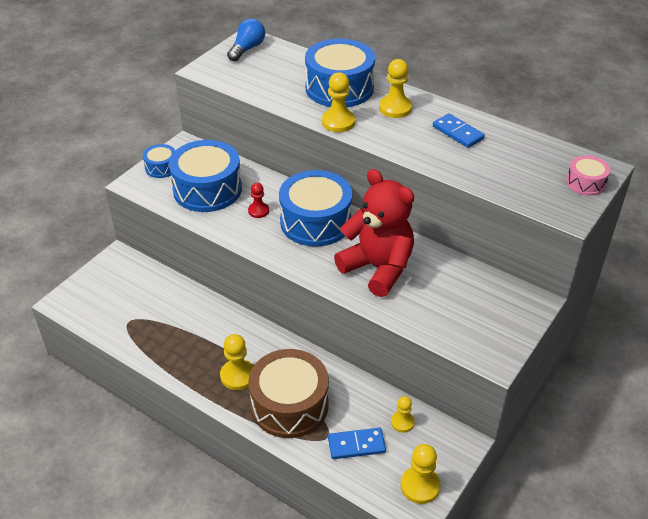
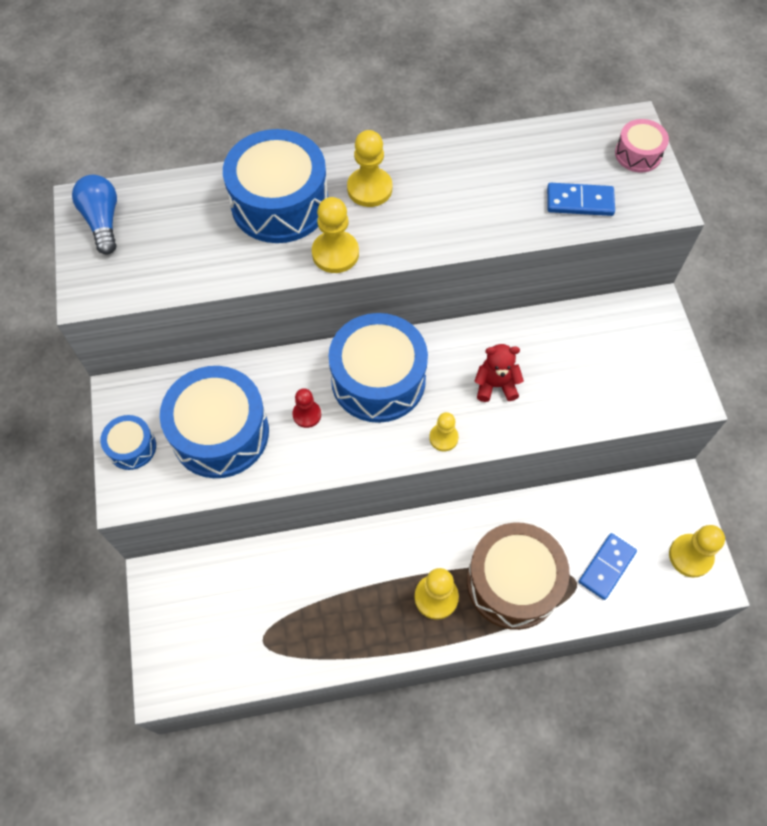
camera: 45 degrees left, 20 degrees up
(378, 268) = (495, 385): red teddy bear -> red teddy bear, size x0.47
(402, 422) = (616, 509): yellow pawn -> yellow pawn (443, 438)
(457, 133) = (465, 176): blue domino -> blue domino (580, 202)

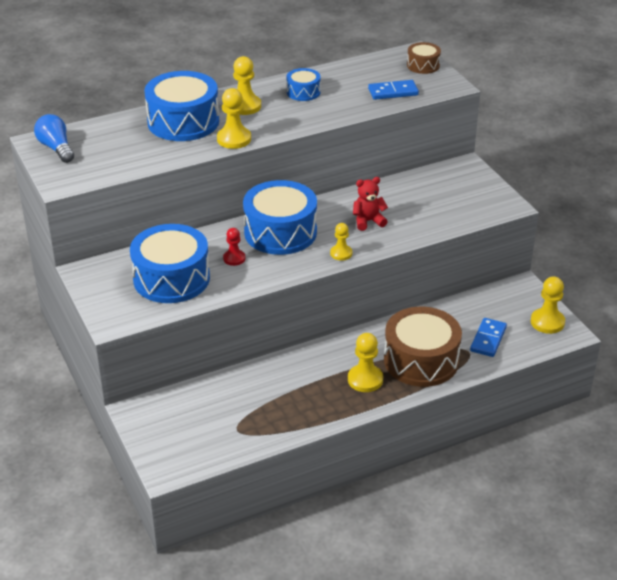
camera: 15 degrees left, 25 degrees down
(132, 447) = (105, 297): blue drum -> blue drum (303, 92)
(638, 154) = (423, 65): pink drum -> brown drum

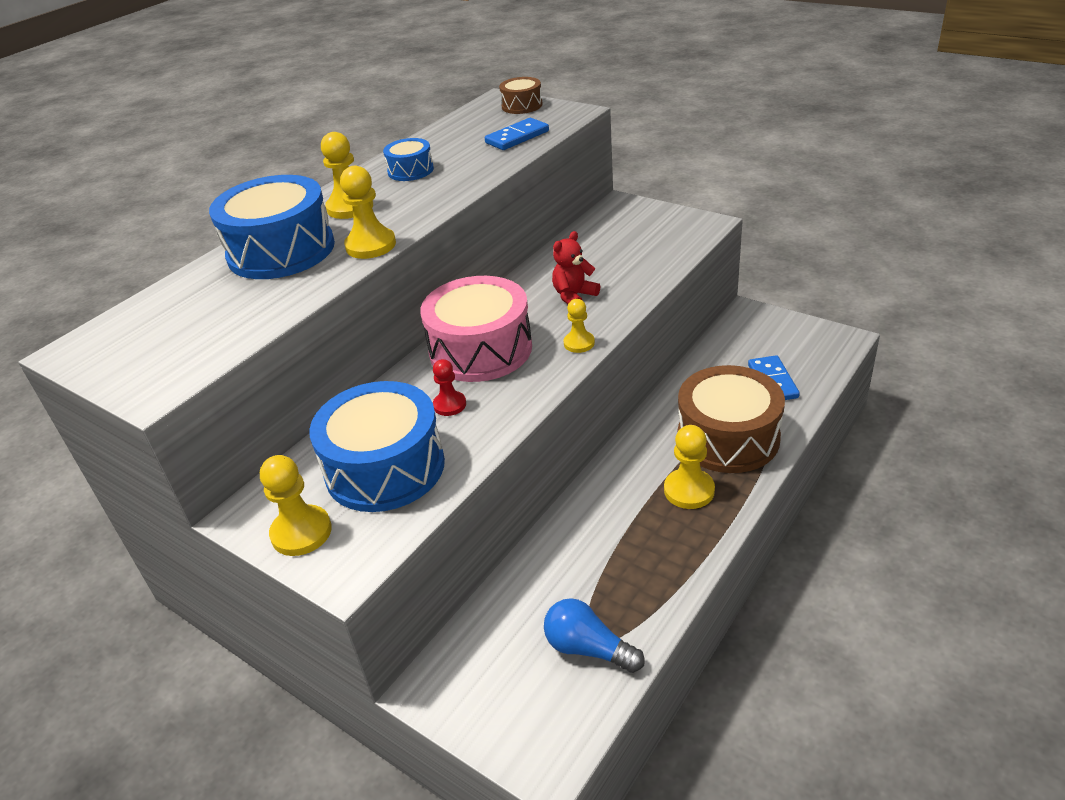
camera: 25 degrees left, 0 degrees up
(56, 148) = (109, 348): blue light bulb -> blue light bulb (588, 648)
(280, 232) = (480, 349): blue drum -> pink drum
(547, 322) = (810, 337): yellow pawn -> yellow pawn (301, 532)

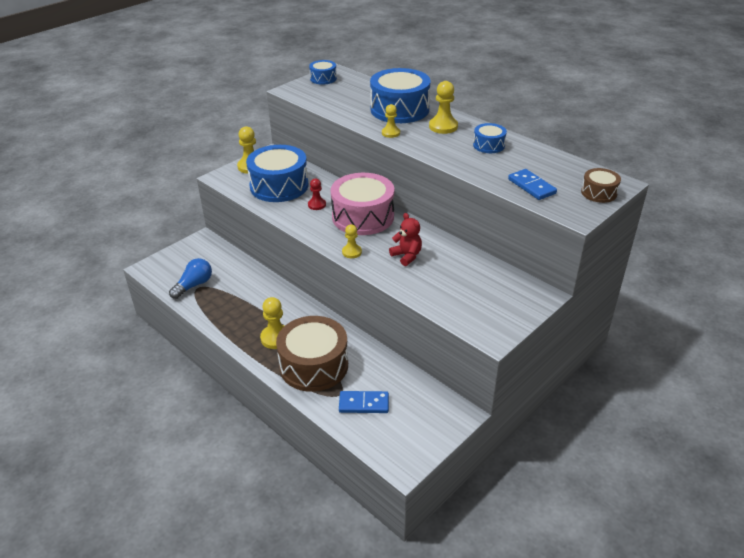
camera: 95 degrees right, 0 degrees up
(107, 358) = (323, 78): none -> blue drum
(370, 245) = (390, 133): yellow pawn -> yellow pawn, size x0.64

